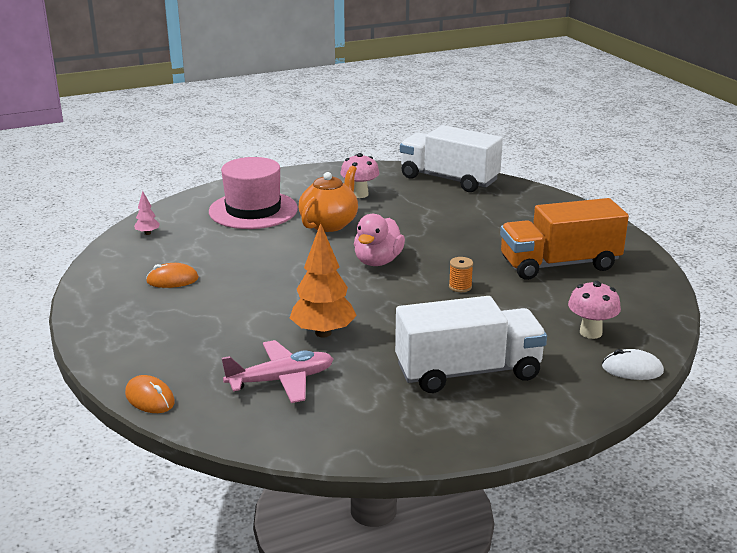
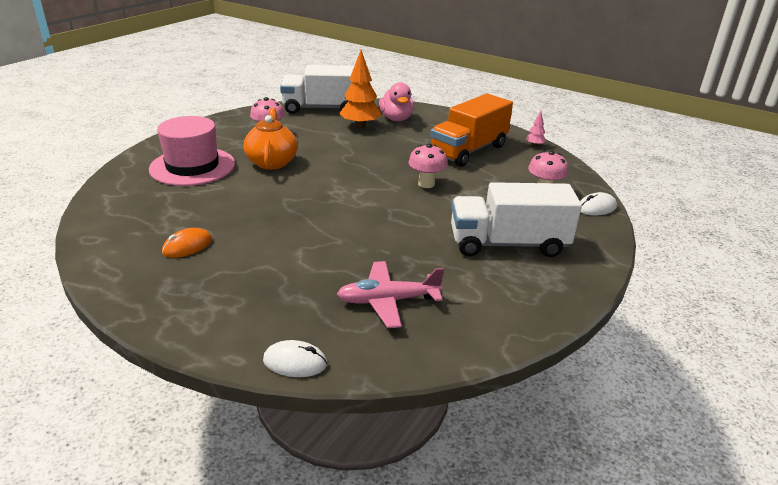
camera: 35 degrees left, 5 degrees up
(147, 233) = (112, 211): pink tree -> pink tree (534, 145)
(150, 398) = (295, 362): orange mouse -> white mouse
(281, 380) = (388, 301): pink plane -> pink plane turned 135 degrees counterclockwise
(323, 333) = (372, 250): orange tree -> orange tree (360, 126)
(378, 261) = (345, 181): pink duck -> pink duck (396, 119)
(460, 287) = (426, 184): orange spool -> pink mushroom
(468, 372) = (508, 244): white truck -> white truck turned 135 degrees counterclockwise

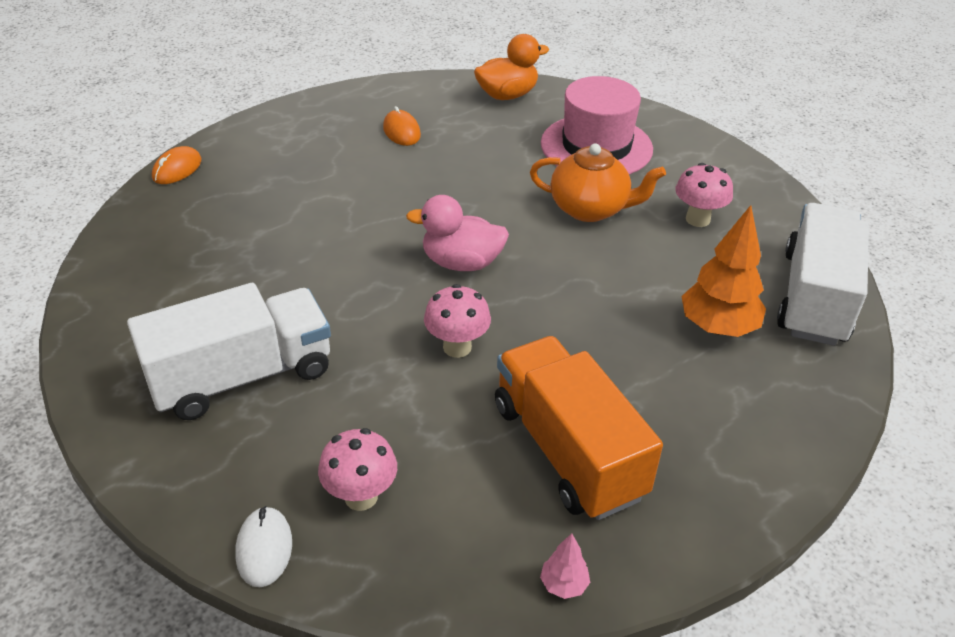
camera: 110 degrees right, 10 degrees up
(114, 208) = (507, 95): none -> orange duck
(295, 362) = (177, 169): white mouse -> orange mouse
(388, 301) = (212, 238): pink plane -> none
(396, 119) = (753, 389): pink duck -> pink duck (461, 263)
(508, 244) = (242, 376): white truck -> white truck turned 45 degrees clockwise

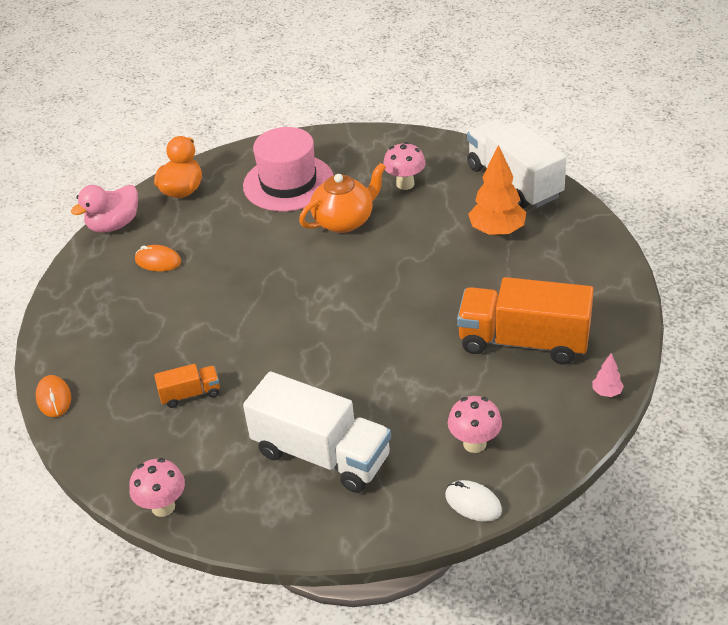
camera: 45 degrees left, 0 degrees up
(242, 376) = (321, 454): white truck -> white truck turned 105 degrees clockwise
(250, 242) = (190, 394): none -> orange truck
(457, 347) = (400, 344): pink mushroom -> pink mushroom (163, 507)
(461, 263) = (328, 303): pink duck -> pink duck (114, 225)

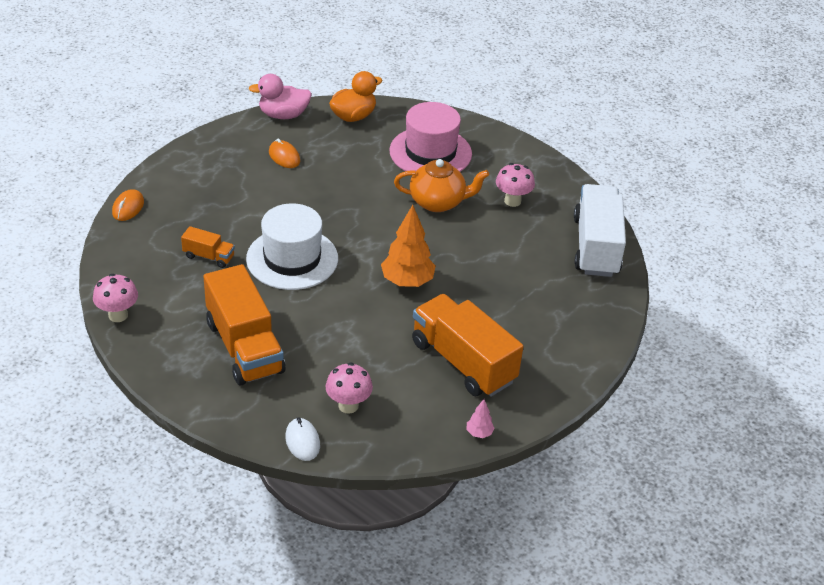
camera: 30 degrees right, 0 degrees up
(272, 347) = (292, 259): none -> white hat
(321, 454) = (244, 347): white truck -> orange truck
(497, 231) = (538, 274): orange tree -> orange tree (407, 282)

